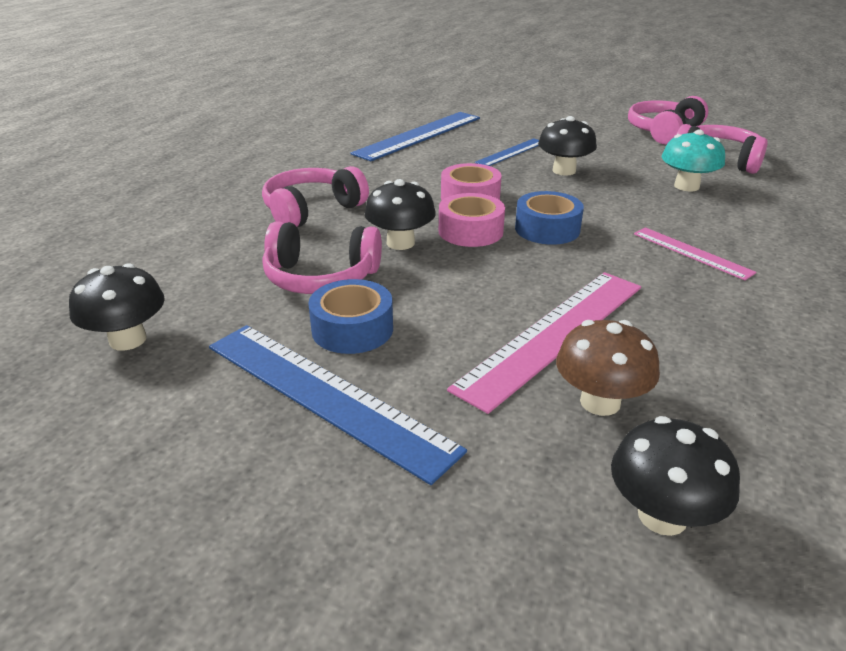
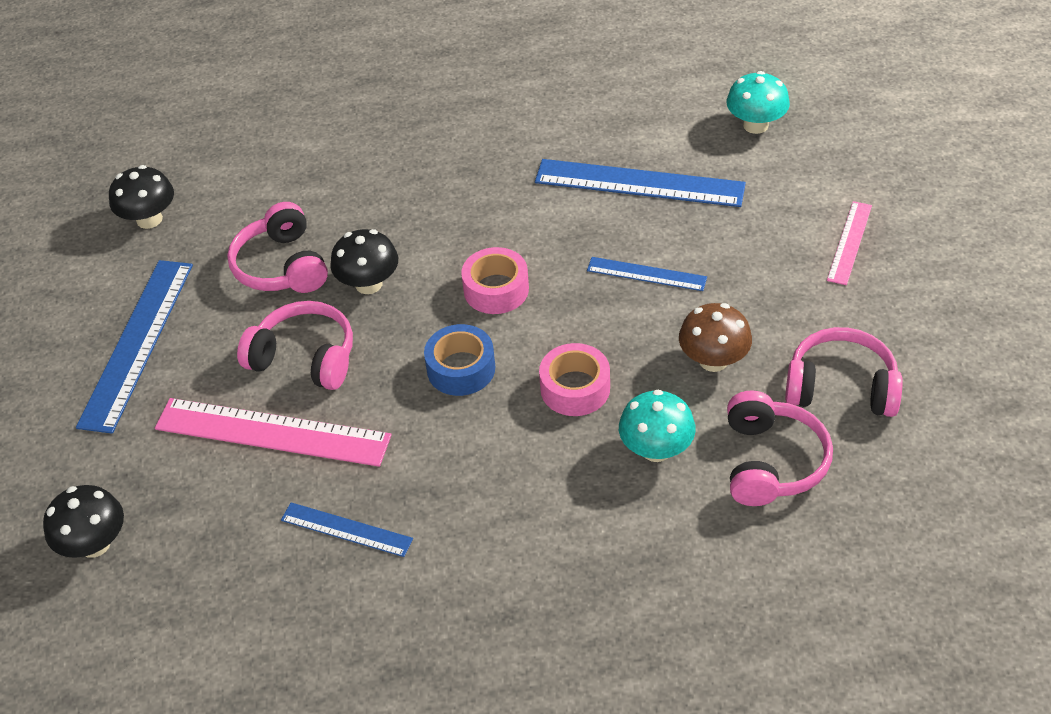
camera: 65 degrees right, 15 degrees up
(312, 210) = (394, 201): pink headphones -> pink headphones (305, 358)
(352, 329) = (219, 318): blue tape -> none
(411, 100) = (755, 125): none -> turquoise mushroom
(470, 231) = (421, 318): pink tape -> pink tape (575, 388)
(564, 171) = (624, 334): black mushroom -> none
(600, 402) = (196, 484): brown mushroom -> brown mushroom (713, 360)
(691, 253) = (477, 488): pink ruler -> pink ruler (849, 242)
(715, 323) = (346, 529): none -> blue ruler

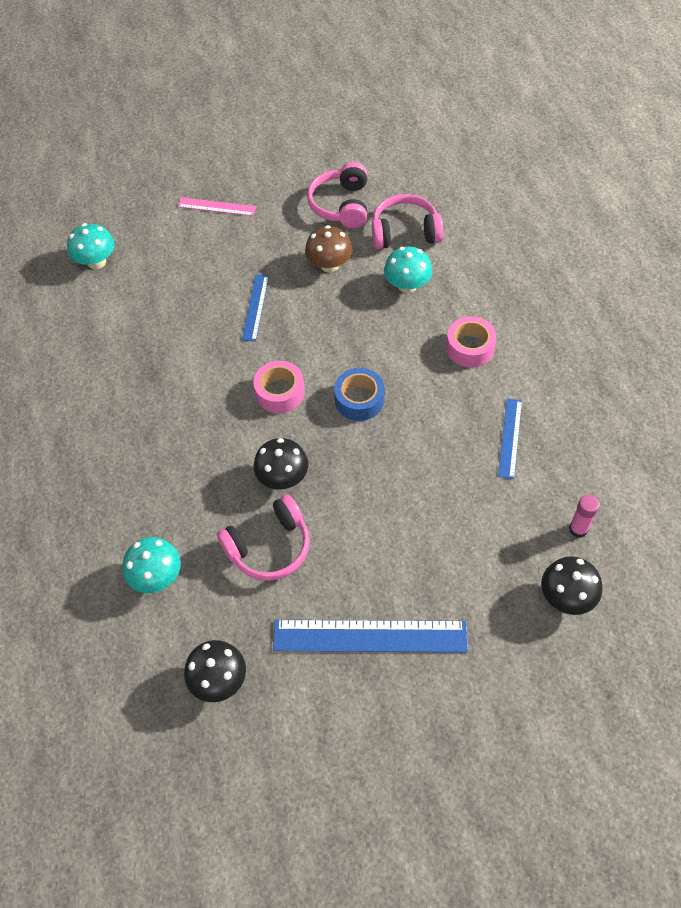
camera: 100 degrees left, 10 degrees up
(178, 580) = (578, 529): none -> pink glue stick
(272, 432) = (440, 506): pink ruler -> none
(284, 176) = (157, 576): none -> turquoise mushroom
(305, 358) = (365, 503): pink headphones -> none
(575, 388) = (365, 332): pink tape -> pink tape (470, 347)
(639, 183) = (161, 322): blue ruler -> none

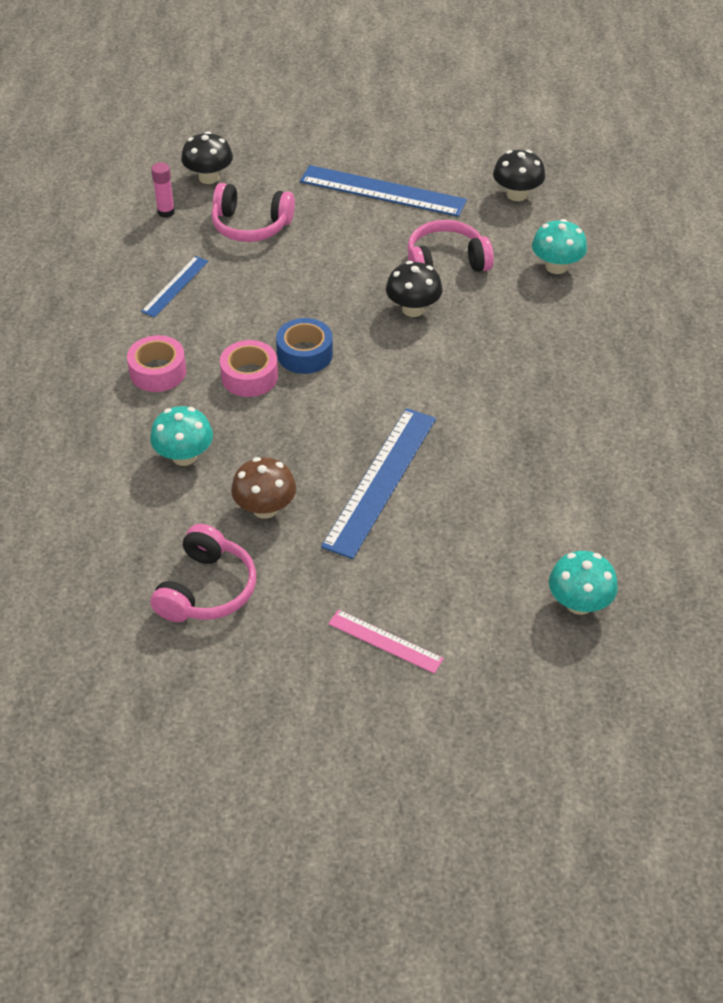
camera: 165 degrees left, 10 degrees down
(255, 307) = (380, 481): blue ruler -> blue ruler, size x1.86
(280, 392) = (387, 382): pink tape -> pink tape (249, 376)
(405, 232) = (145, 524): pink headphones -> pink headphones (251, 225)

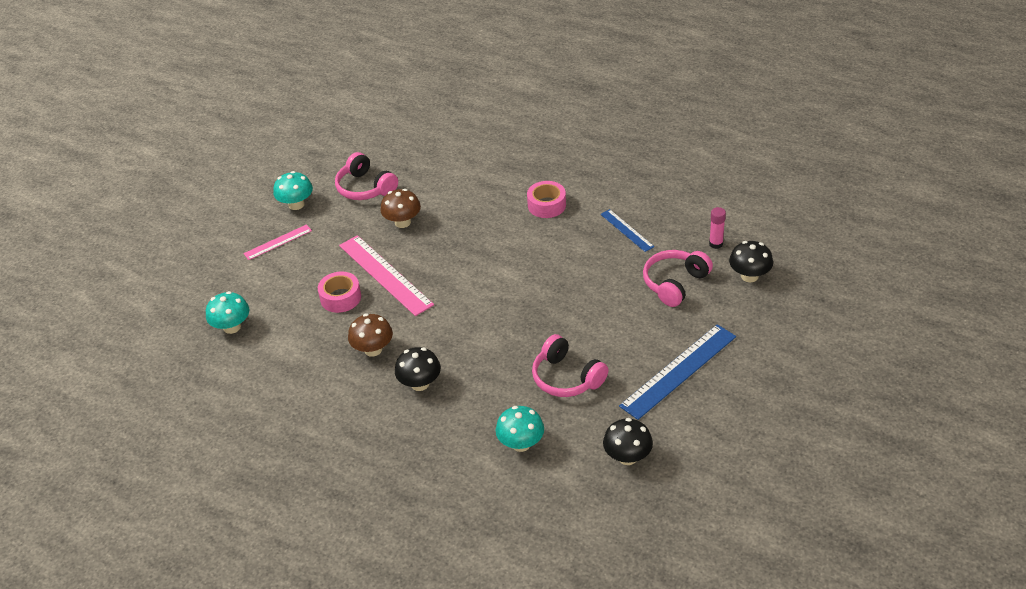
camera: 120 degrees right, 5 degrees down
(184, 456) = (467, 200): turquoise mushroom -> turquoise mushroom (296, 204)
(249, 376) = (514, 243): pink tape -> pink tape (340, 298)
(305, 354) = (518, 273): blue tape -> none
(380, 481) = (385, 275): blue ruler -> pink ruler
(413, 309) = (527, 341): black mushroom -> black mushroom (420, 384)
(446, 263) = (566, 378): pink headphones -> pink headphones turned 120 degrees clockwise
(515, 435) = (373, 349): none -> brown mushroom

